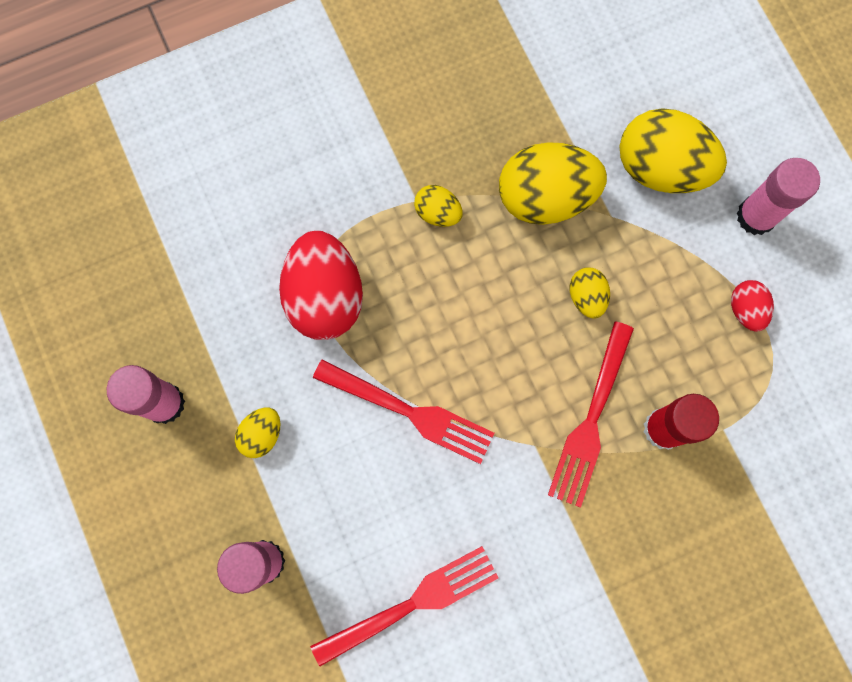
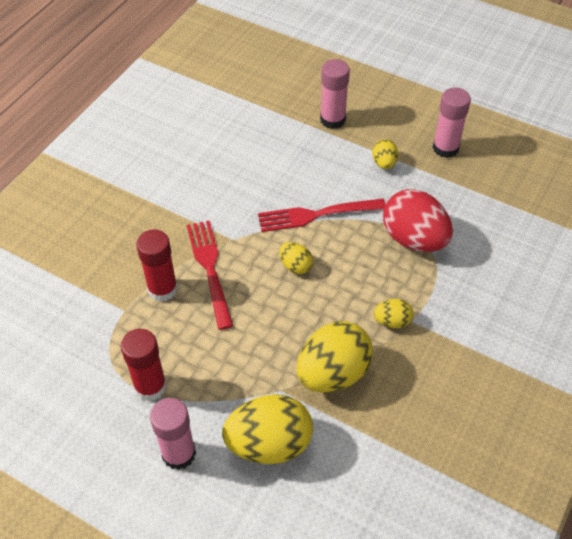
camera: 145 degrees right, 25 degrees down
(411, 604) = (245, 142): red fork -> none
(586, 297) = (260, 331): yellow egg -> yellow egg (295, 266)
(745, 309) = (150, 386): red egg -> red glue stick

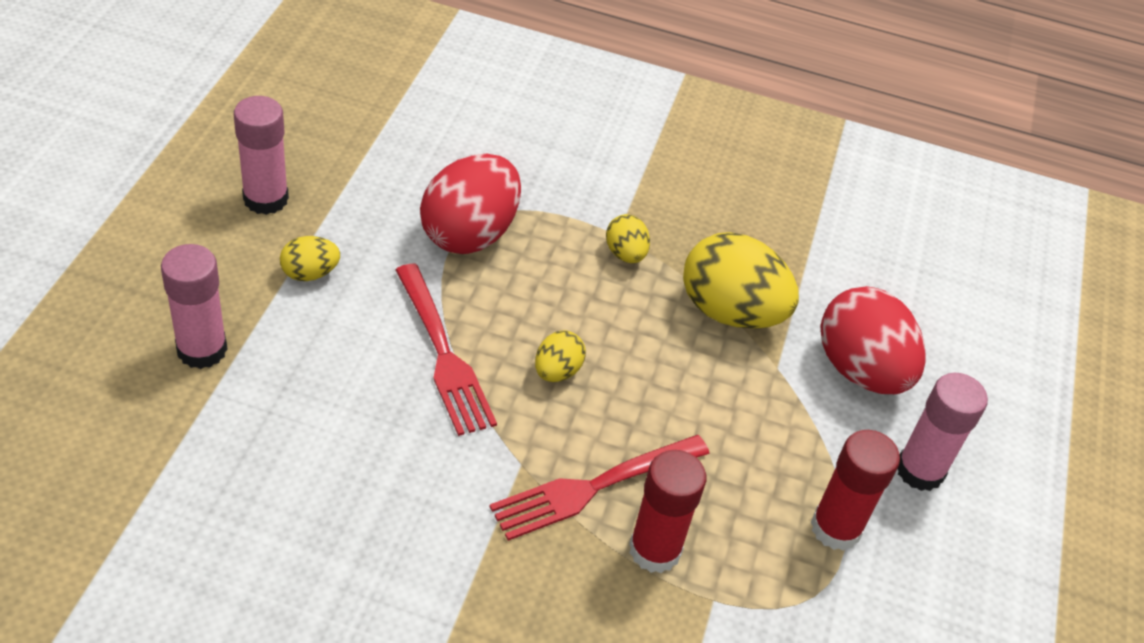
camera: 110 degrees left, 5 degrees down
(269, 444) = (860, 370): yellow egg -> red egg

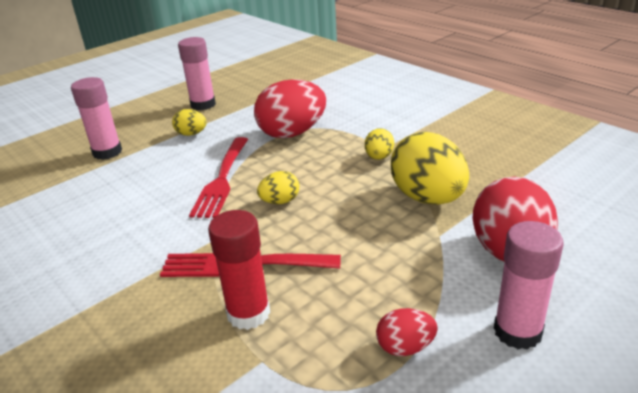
camera: 40 degrees right, 15 degrees down
(835, 528) = (405, 347): red glue stick -> red egg

